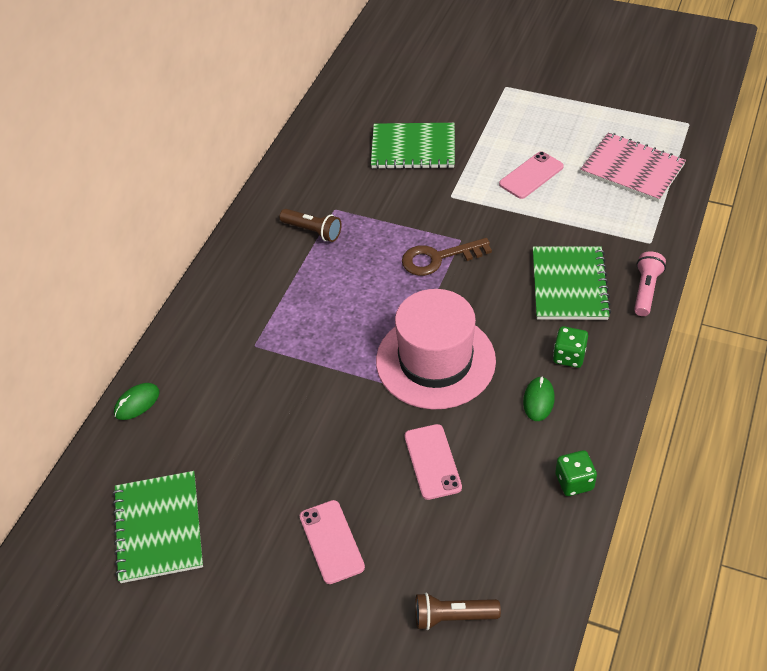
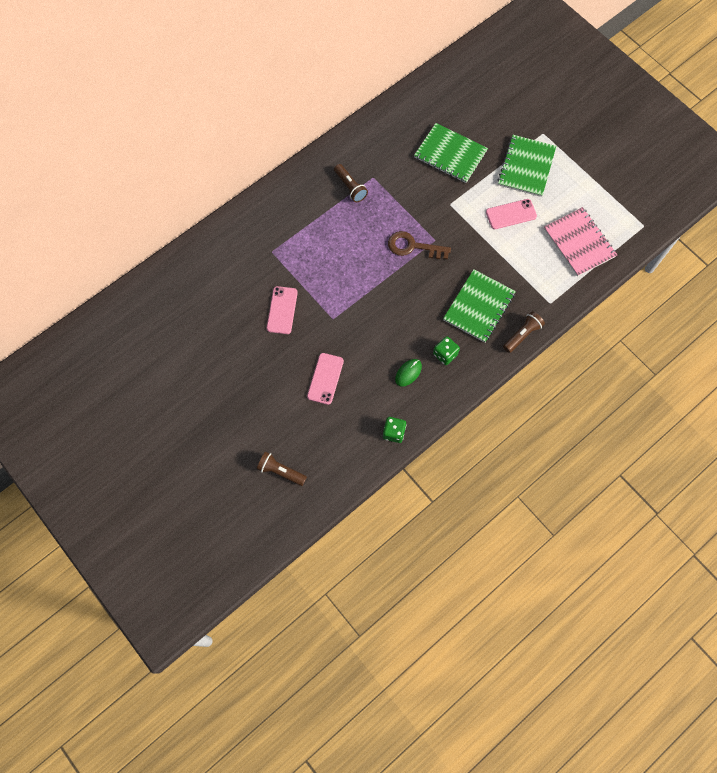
camera: 25 degrees right, 20 degrees up
(137, 403) = (188, 256): green mouse -> none
(158, 528) = (161, 339): green notebook -> green notebook (526, 167)
(331, 541) = (244, 396): pink phone -> pink phone (282, 310)
(435, 361) = (367, 316): pink hat -> none
(646, 290) = (522, 335): pink flashlight -> brown flashlight

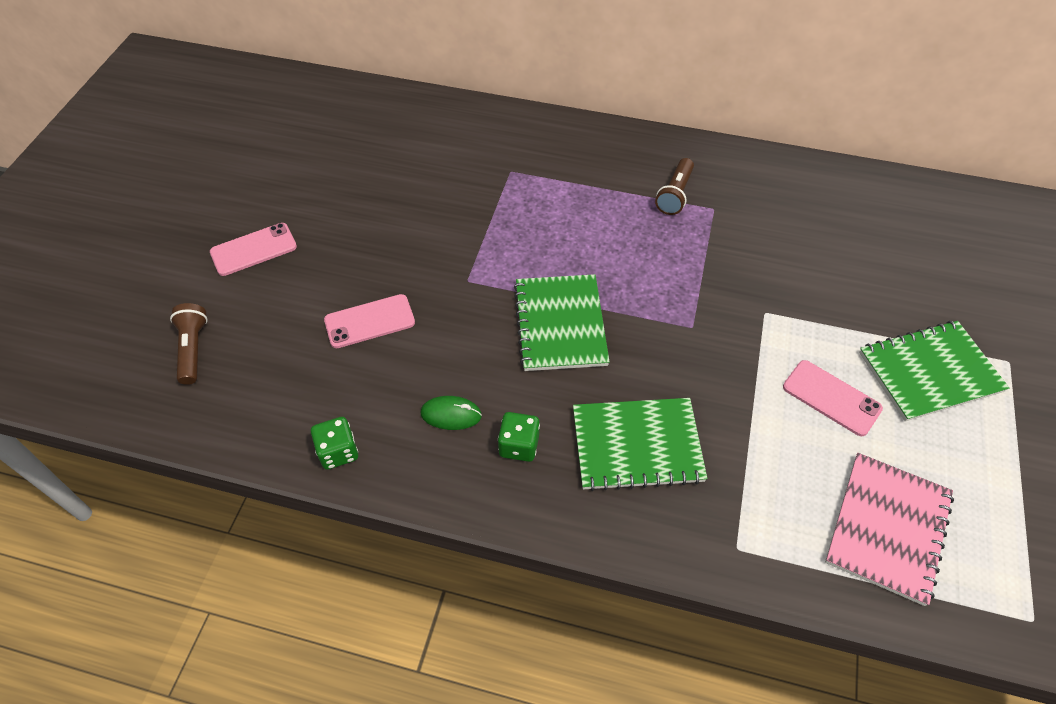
camera: 55 degrees right, 15 degrees down
(282, 310) = (436, 223): pink phone -> pink phone (253, 249)
(413, 247) = (656, 307): brown key -> none
(450, 154) = (840, 269): green notebook -> green notebook (560, 324)
(522, 335) = (643, 539): brown flashlight -> none

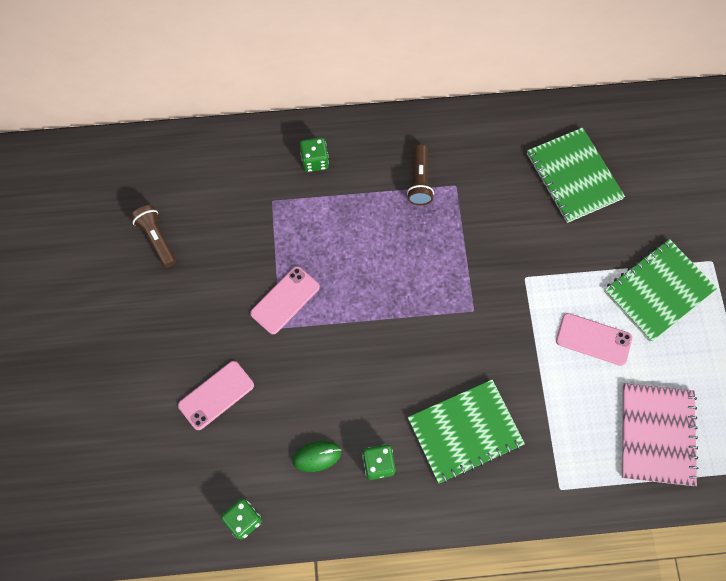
camera: 20 degrees left, 15 degrees up
(193, 349) = (82, 473): brown flashlight -> brown flashlight (157, 239)
(253, 249) = (84, 359): pink phone -> pink phone (285, 300)
(560, 324) = (370, 344): green notebook -> green notebook (573, 176)
(569, 150) = (315, 161): none -> green dice

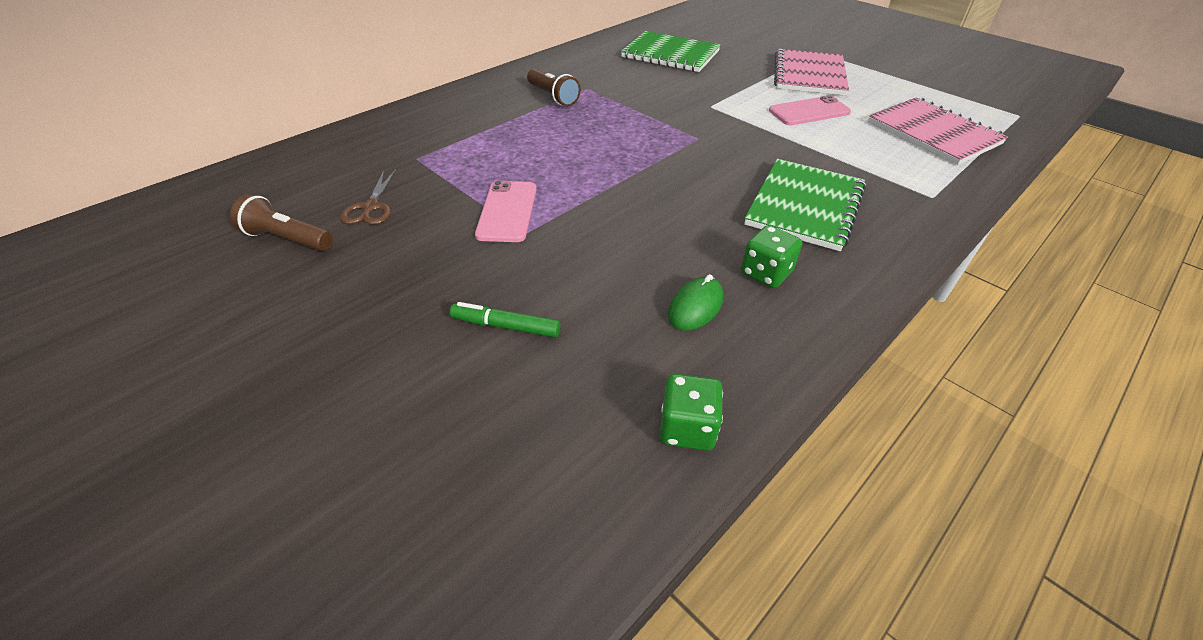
camera: 40 degrees left, 25 degrees down
(214, 239) = (371, 207): none -> brown scissors
(216, 395) = (506, 326): pink phone -> green marker
(315, 161) = (437, 121): green dice -> none
(658, 291) = (809, 75): green notebook -> pink notebook

